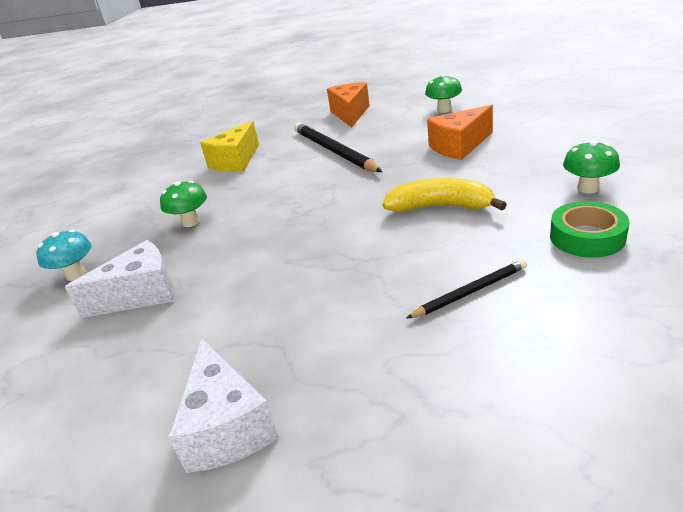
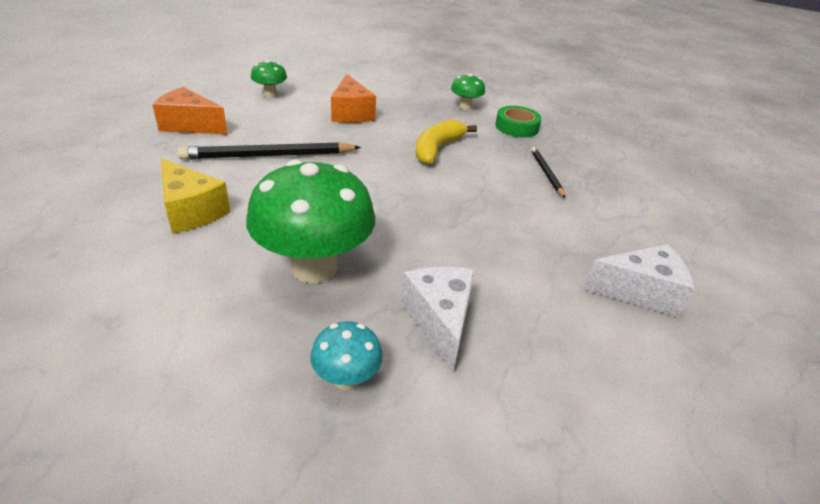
camera: 80 degrees left, 5 degrees up
(191, 222) = (314, 267): green mushroom -> green mushroom, size x2.12

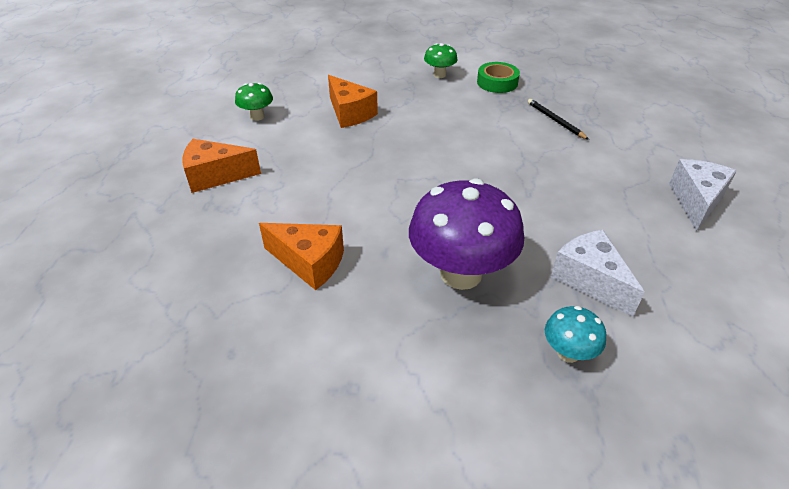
camera: 20 degrees left, 5 degrees up
(191, 211) = (309, 263): yellow cheese -> orange cheese
(269, 156) = (321, 183): black pencil -> none
(314, 267) = (461, 273): green mushroom -> purple mushroom
(437, 149) = (454, 126): yellow banana -> none
(640, 292) = (696, 201): white cheese -> white cheese turned 45 degrees counterclockwise

